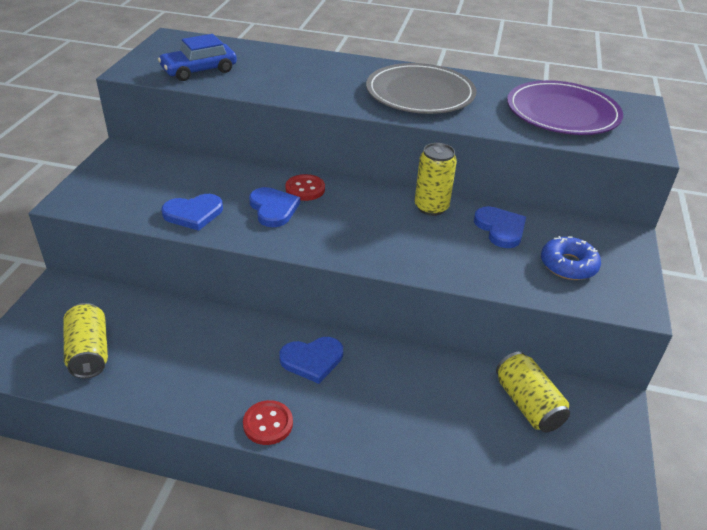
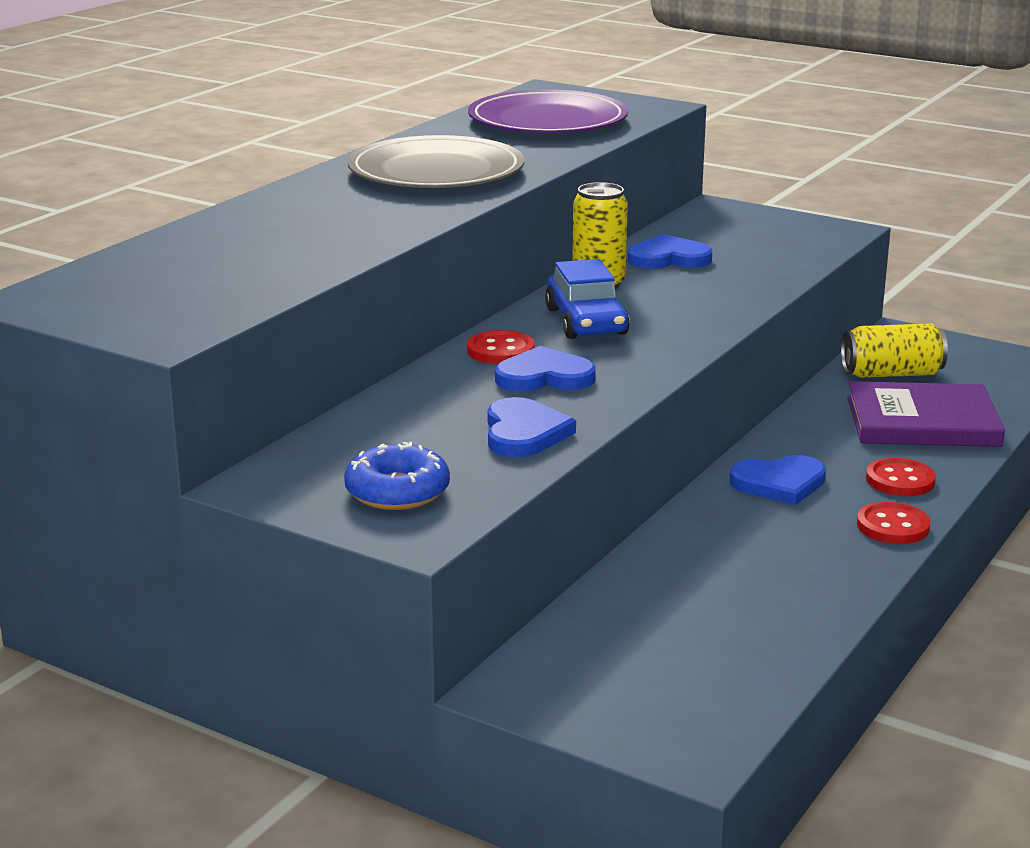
camera: 70 degrees left, 15 degrees down
(89, 352) = (704, 657): yellow can -> none
(199, 70) = (219, 287): blue car -> blue car (586, 322)
(312, 360) = (779, 483): blue heart -> blue heart turned 75 degrees clockwise
(340, 423) = (900, 480): none -> red button
(448, 429) = (922, 422): none -> purple book
(568, 265) = (758, 242): blue donut -> blue donut (397, 491)

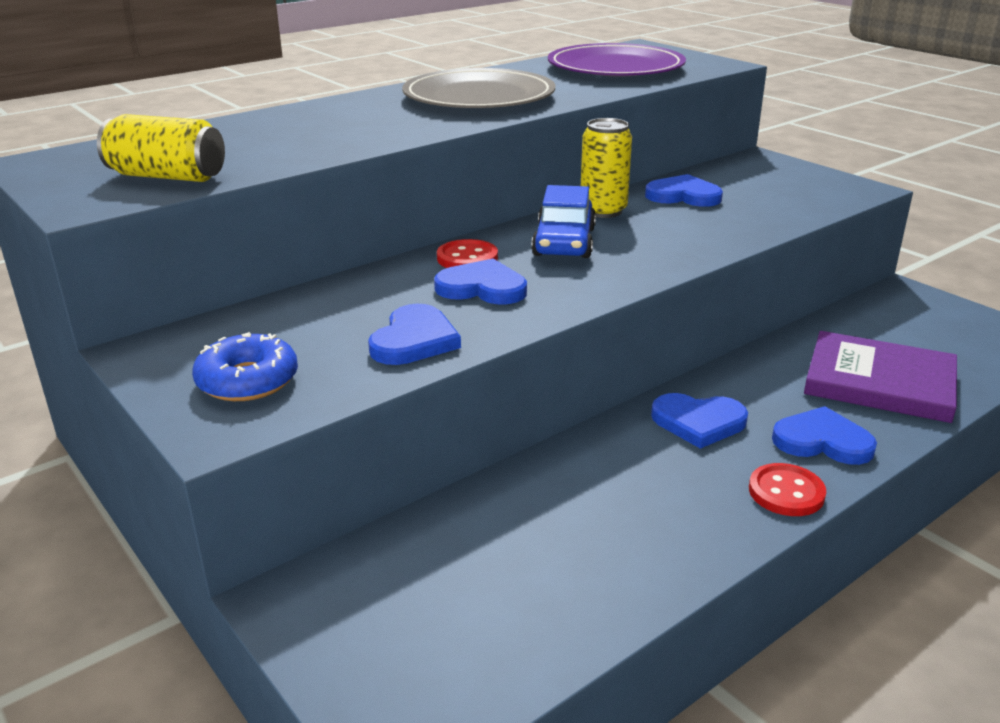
camera: 20 degrees right, 5 degrees up
(891, 374) = (874, 328): yellow can -> yellow can (167, 176)
(900, 480) = (822, 441): red button -> blue heart

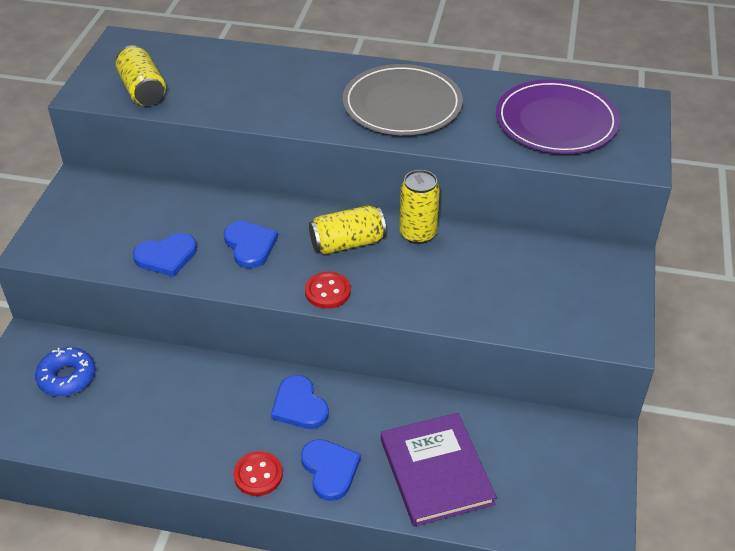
camera: 50 degrees right, 15 degrees up
(247, 380) = (81, 229): blue donut -> blue donut (67, 377)
(467, 258) = (282, 219): red button -> red button (327, 291)
(564, 242) = (347, 243): blue car -> yellow can
(683, 196) = (490, 256): blue heart -> none

